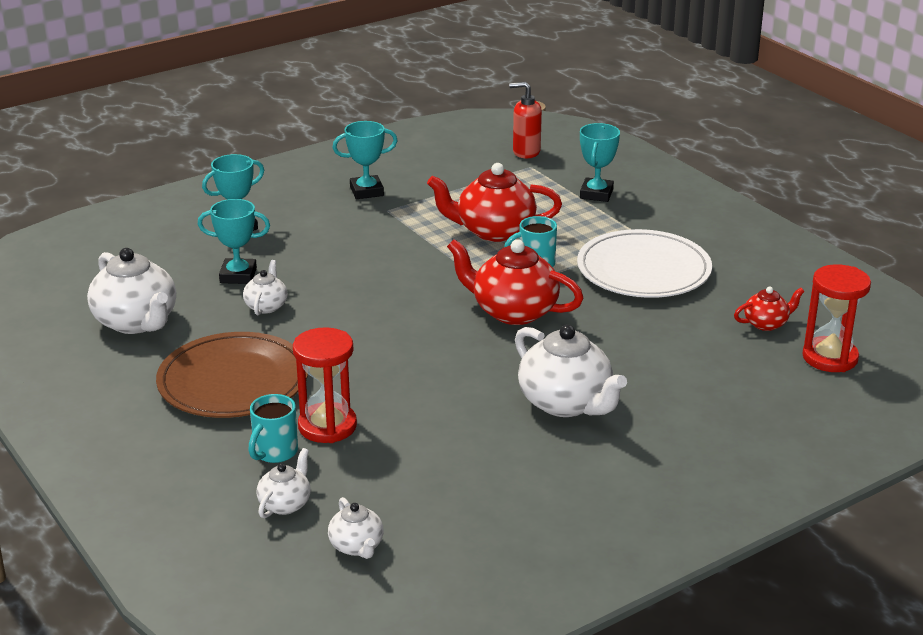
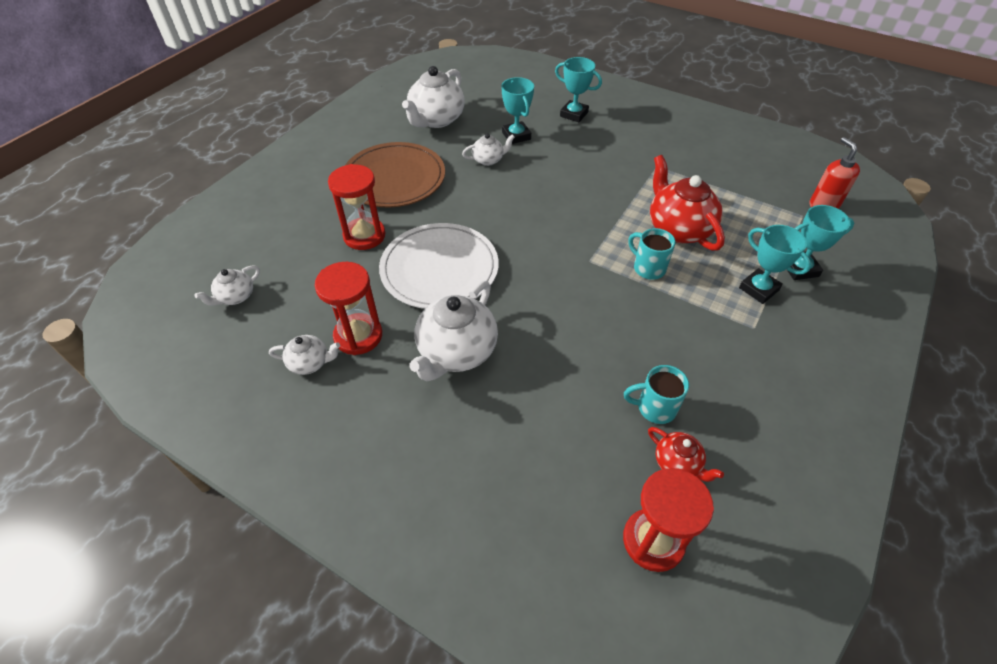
camera: 65 degrees right, 20 degrees up
(274, 452) = (325, 223): turquoise mug -> turquoise mug (655, 408)
(285, 504) = (271, 248): white teapot -> white teapot (310, 363)
(366, 191) = (673, 148): turquoise trophy -> turquoise trophy (758, 289)
(497, 462) = (358, 336): none -> red hourglass
(513, 311) = (568, 278): red teapot -> none
(643, 270) = (698, 340): white plate -> white plate (439, 269)

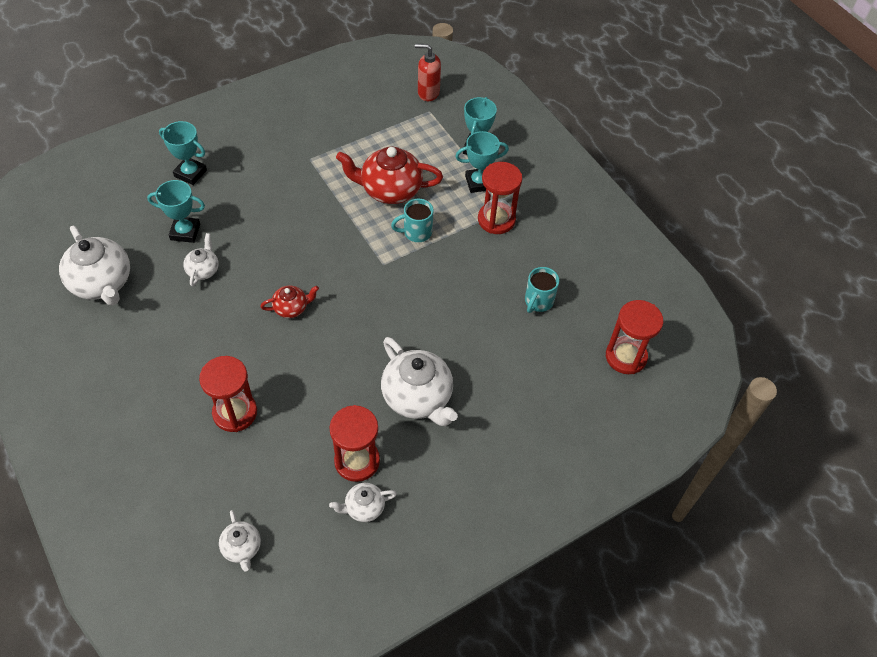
camera: 65 degrees left, 5 degrees up
(310, 363) = (364, 508): white teapot -> white teapot turned 135 degrees counterclockwise
(394, 178) = (169, 357): brown plate -> none
(439, 269) = (320, 371): white plate -> none
(574, 114) = (190, 173): turquoise trophy -> turquoise trophy turned 60 degrees clockwise
(678, 464) = (584, 314): red teapot -> red teapot (291, 308)
(727, 323) = (496, 220): none -> red hourglass

